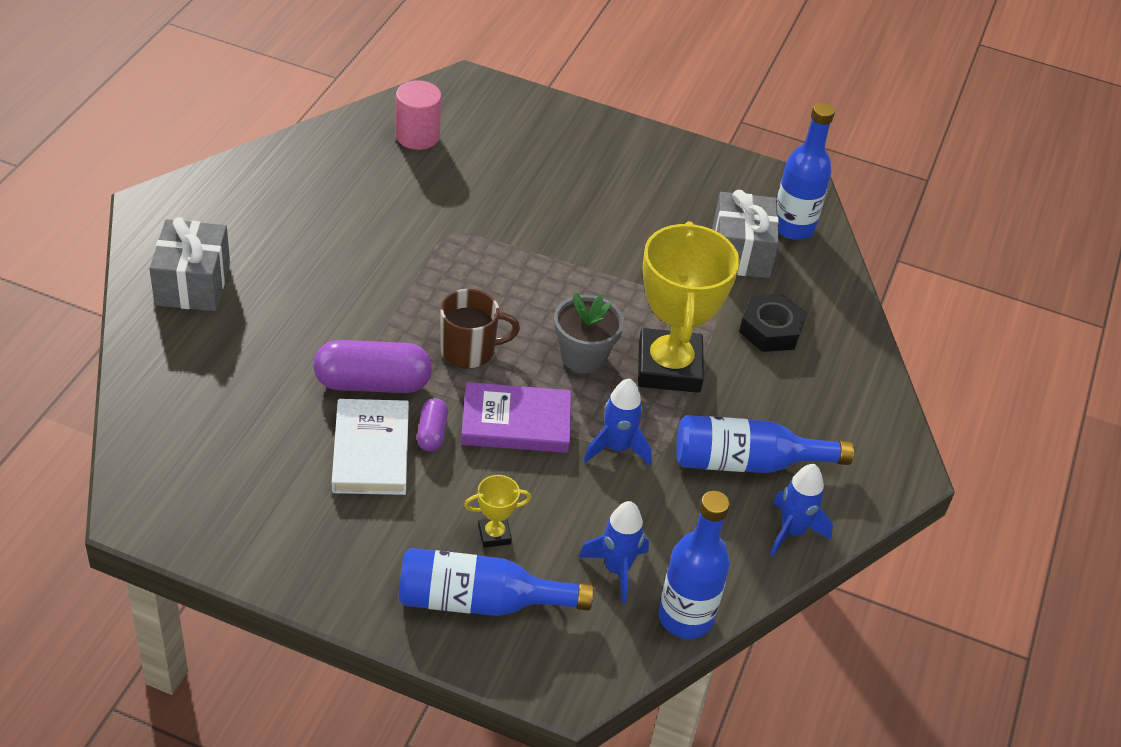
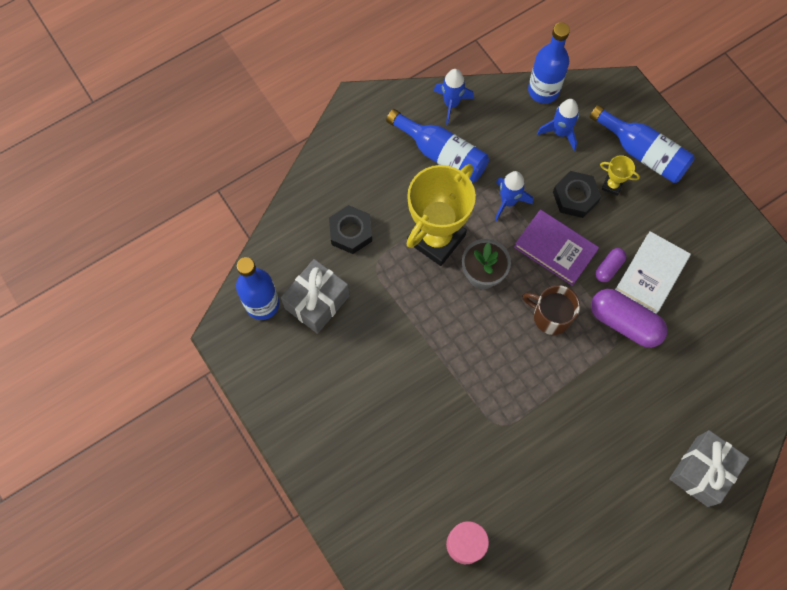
camera: 140 degrees left, 25 degrees up
(534, 495) = (575, 197): none -> black nut

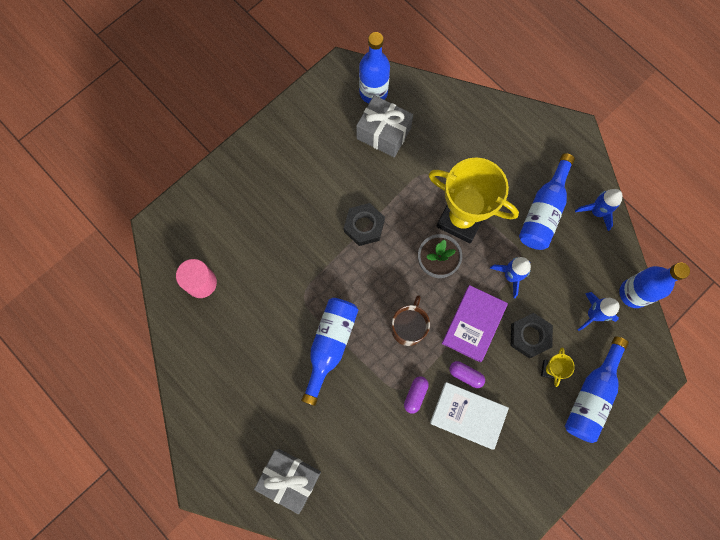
camera: 80 degrees right, 5 degrees up
(351, 232) = (451, 148): black nut -> black nut (364, 226)
(560, 404) = (330, 345): none -> blue bottle
(624, 322) = (415, 395): purple capsule -> purple capsule, size x0.52

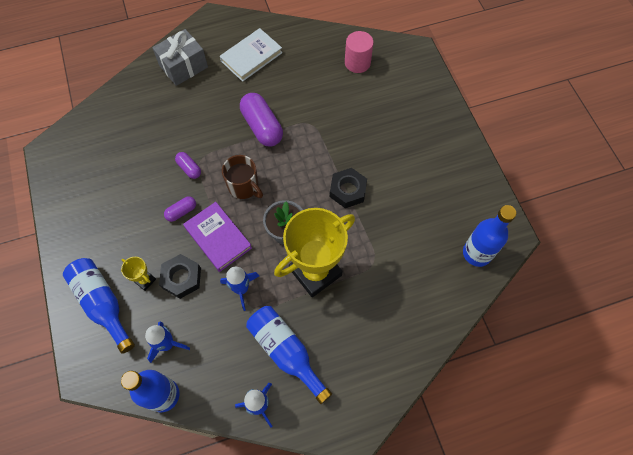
camera: 115 degrees right, 10 degrees down
(330, 345) = (262, 126): blue bottle -> purple capsule
(383, 133) = (430, 244): grey gift -> none
(468, 415) = (150, 199): white book -> white book (251, 57)

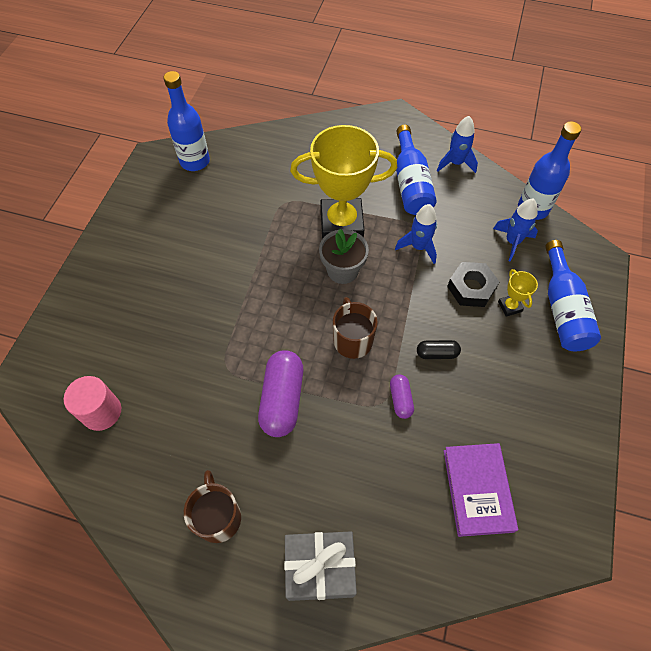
camera: 145 degrees left, 5 degrees down
(181, 212) = (437, 353): purple capsule -> black capsule
(218, 238) = (413, 304): purple book -> purple book (477, 490)
(251, 57) = (218, 517): white book -> brown mug
(348, 190) = (252, 272): black nut -> none

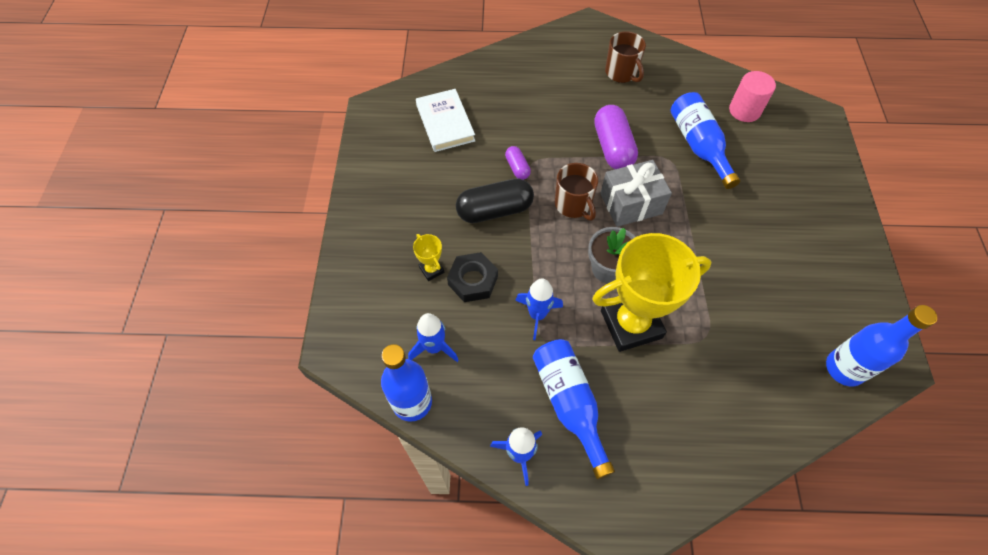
camera: 165 degrees right, 0 degrees up
(320, 568) = (543, 63): grey gift -> grey gift (631, 204)
(437, 353) = (494, 210): black capsule -> black capsule, size x1.93
(477, 490) = (445, 123): purple book -> white book
(562, 309) = (378, 280): blue bottle -> blue bottle (698, 145)

